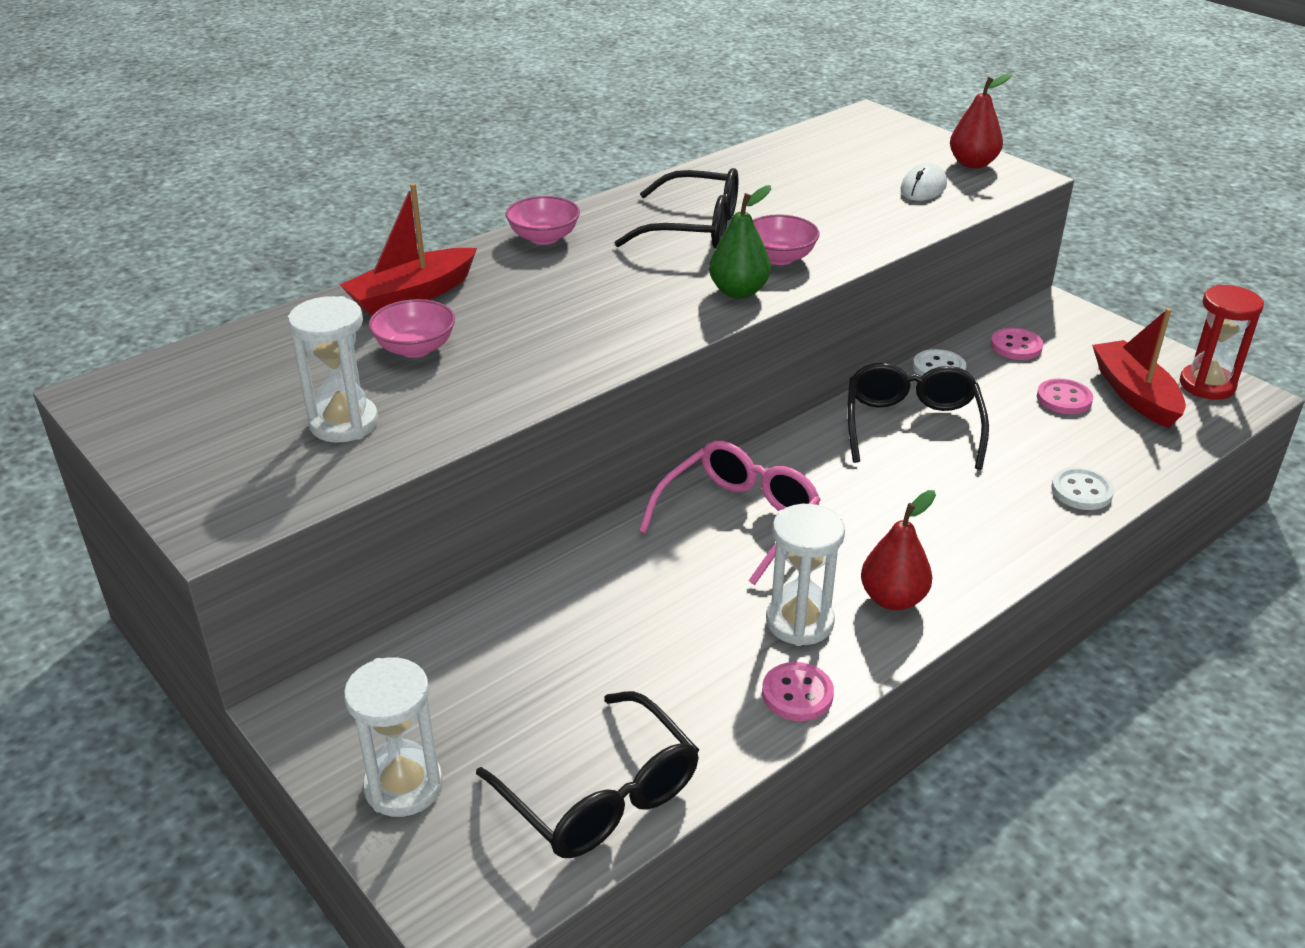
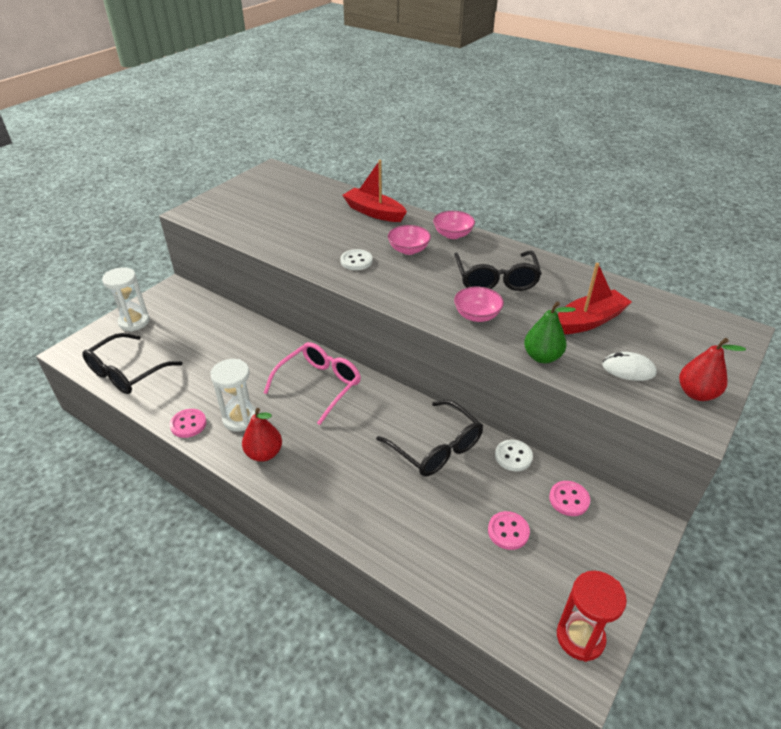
camera: 75 degrees right, 5 degrees up
(344, 423) = (262, 220): white hourglass -> none
(415, 348) = (327, 223): pink bowl -> pink bowl (408, 250)
(739, 291) = (426, 306): green pear -> green pear (542, 357)
(739, 519) = (319, 385): pink glasses -> pink glasses turned 75 degrees counterclockwise
(912, 426) = (436, 448): black glasses -> black glasses turned 60 degrees clockwise
(1081, 491) = (393, 543): white button -> white button (356, 261)
(1134, 394) = (537, 580): red boat -> red boat (589, 321)

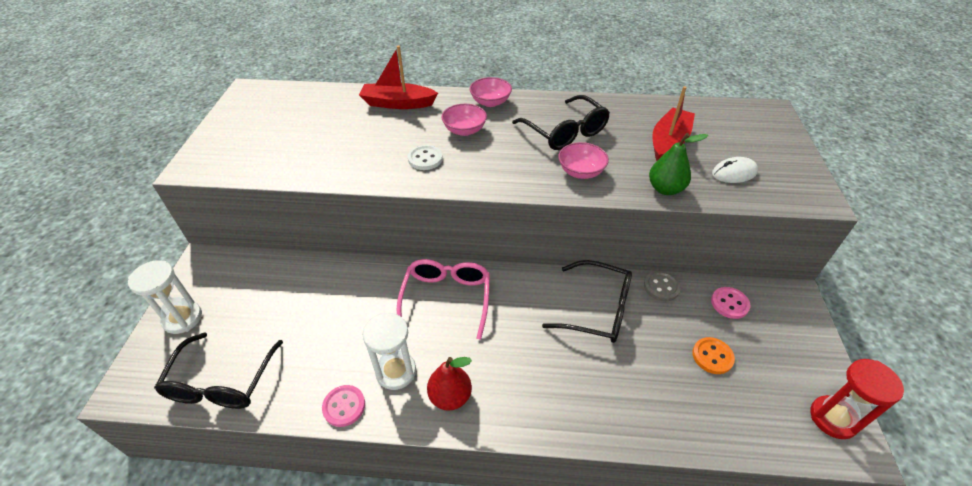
camera: 30 degrees left, 5 degrees up
(508, 531) = (712, 356): pink button -> orange button
(513, 456) = (661, 287): white button -> grey button
(696, 393) = (794, 173): red pear -> none

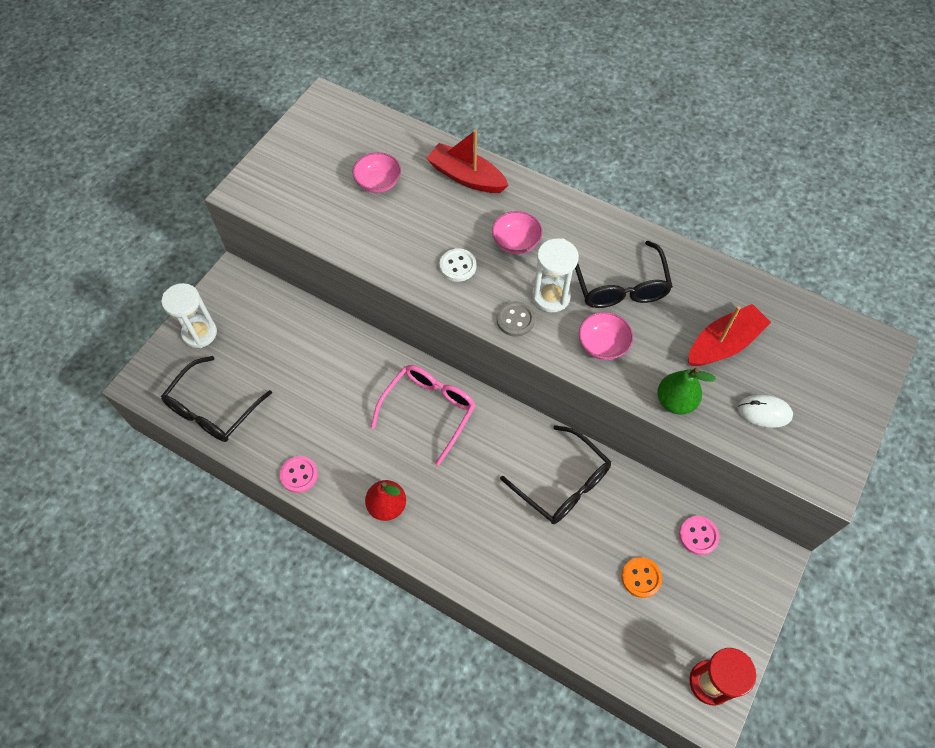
camera: 25 degrees right, 15 degrees up
(396, 372) = (353, 463): white hourglass -> white hourglass (551, 296)
(490, 102) = (564, 211): pink bowl -> pink bowl (378, 183)
(661, 287) = (641, 488): grey button -> grey button (515, 320)

